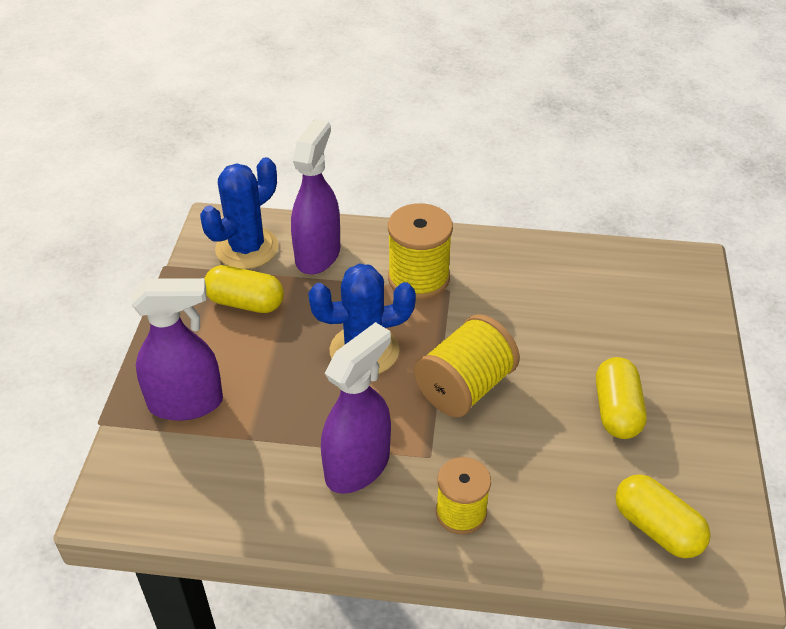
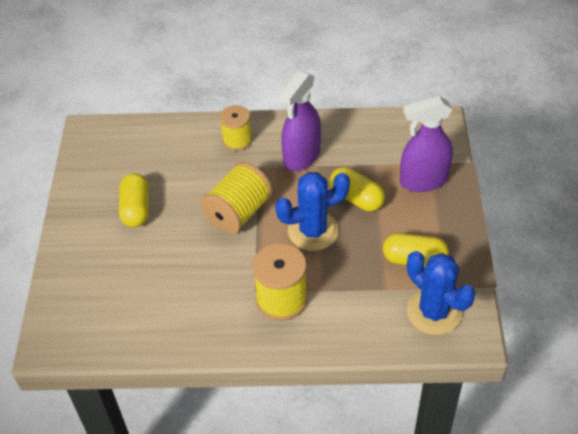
camera: 175 degrees right, 5 degrees up
(247, 248) = (434, 312): blue cactus -> blue cactus turned 75 degrees counterclockwise
(318, 255) = (371, 313): purple spray bottle -> none
(657, 528) = (125, 145): yellow capsule -> yellow capsule (356, 198)

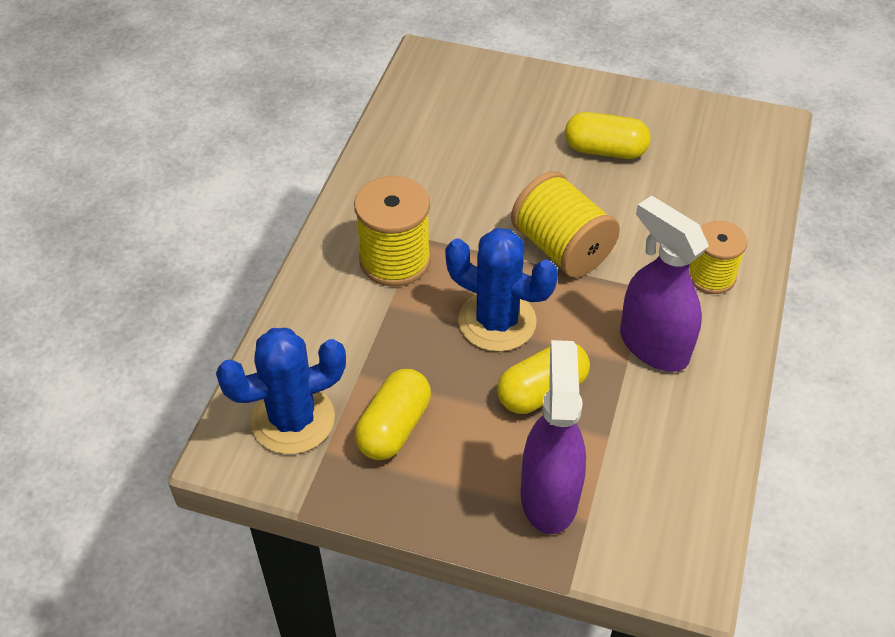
camera: 105 degrees right, 0 degrees up
(313, 231) = (497, 321): blue cactus -> blue cactus turned 60 degrees counterclockwise

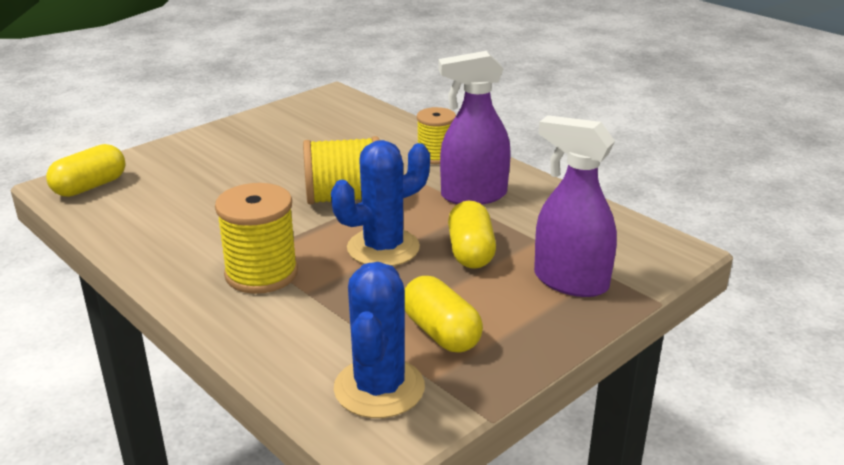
camera: 60 degrees left, 20 degrees down
(605, 150) = (273, 151): yellow capsule -> yellow capsule (90, 187)

